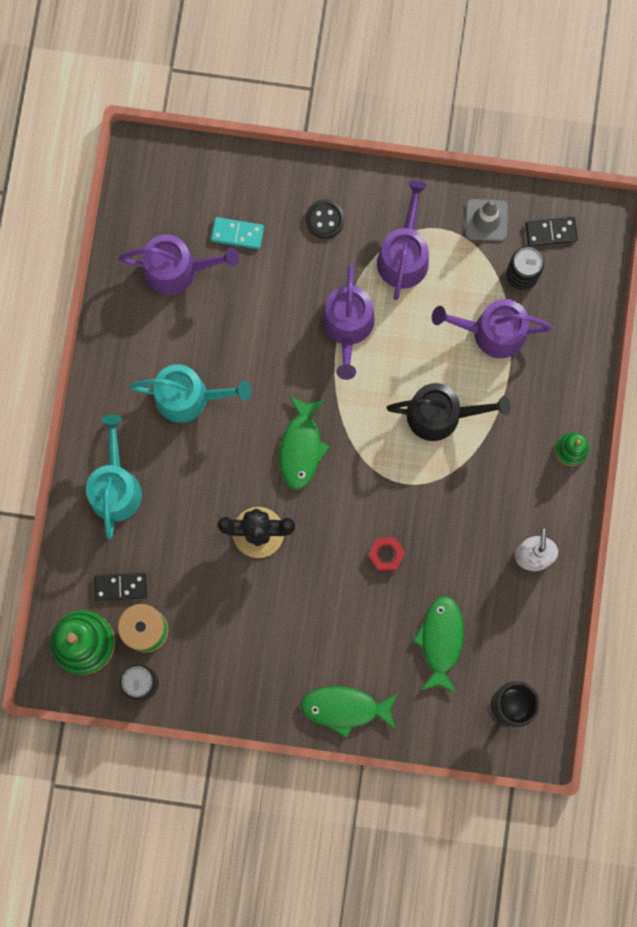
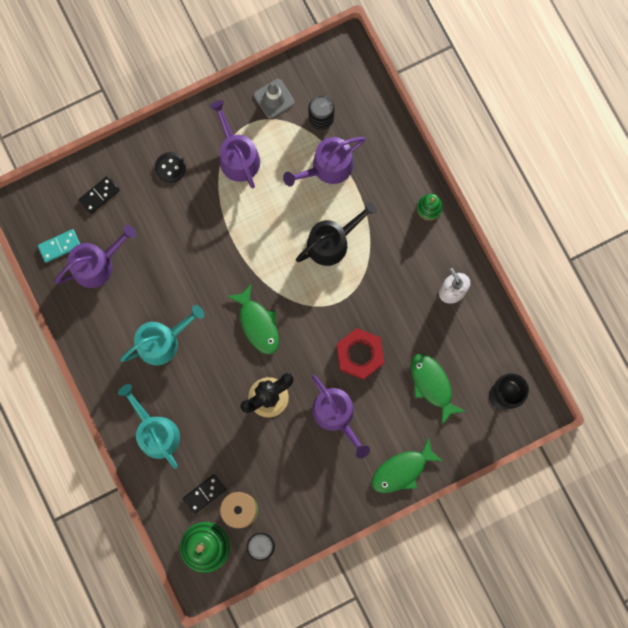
camera: 35 degrees left, 0 degrees up
(237, 234) = (120, 215): turquoise domino -> turquoise domino (59, 246)
(348, 327) = (233, 226): purple watering can -> purple watering can (336, 415)
(386, 554) = (359, 354): red nut -> red nut, size x1.77
(550, 232) = (320, 79): black domino -> black domino (99, 195)

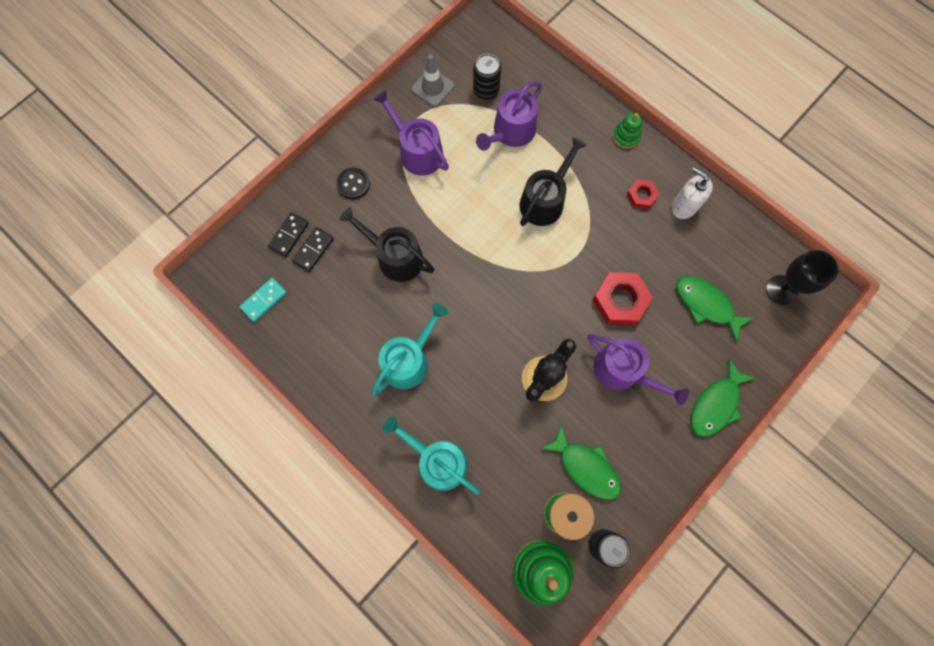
camera: 20 degrees left, 5 degrees down
(97, 264) = (310, 305): purple watering can -> none
(183, 247) = (395, 257): none -> black watering can
(204, 494) = (517, 510): black domino -> black domino (313, 250)
(258, 324) = (502, 306): green fish -> green fish (585, 467)
(419, 268) = (641, 196): none -> red nut

